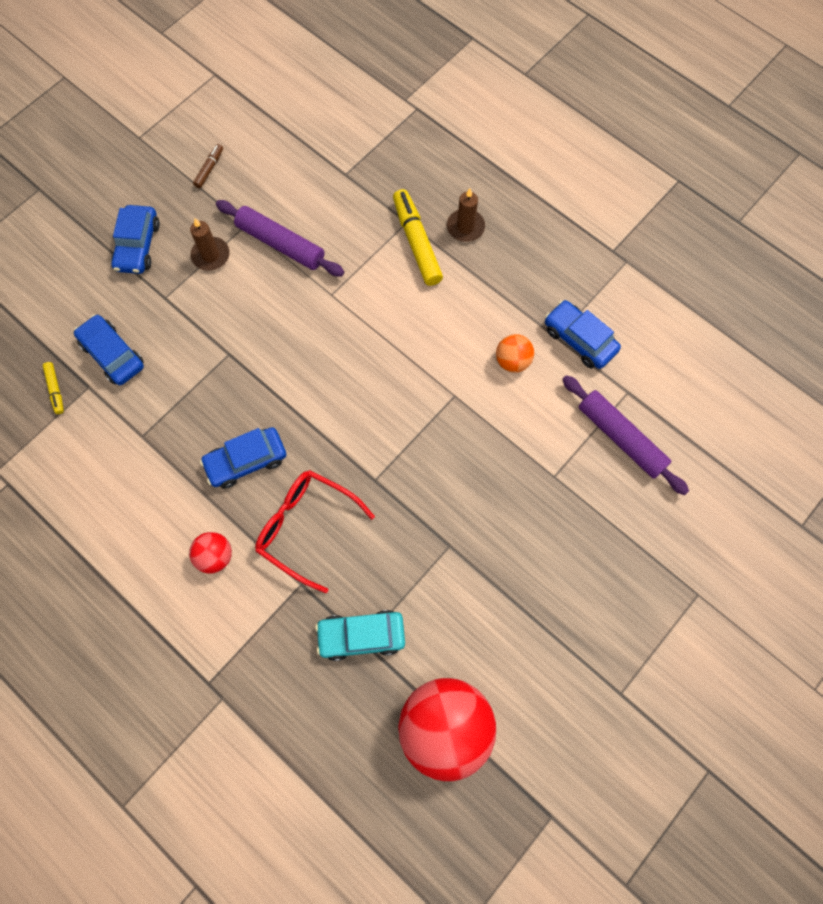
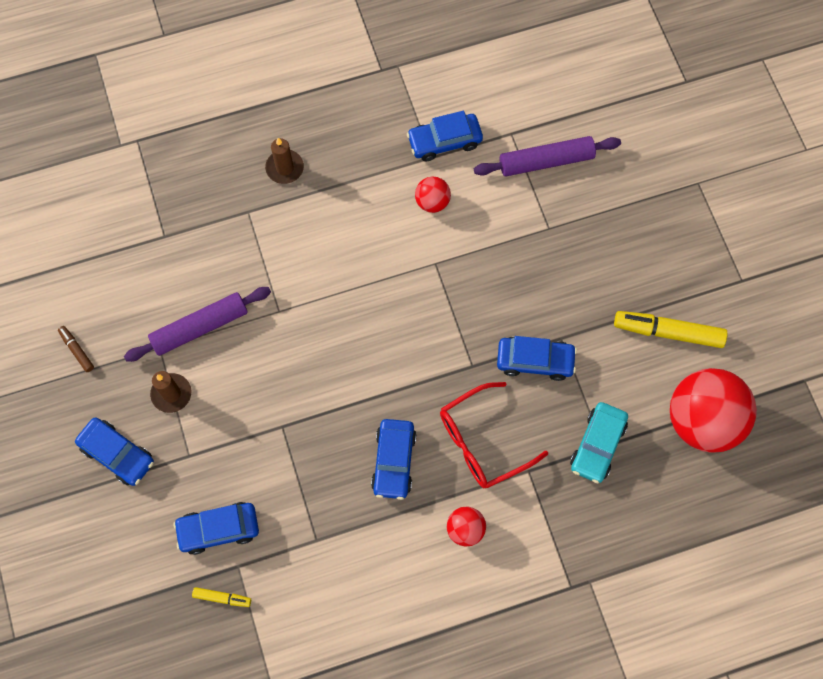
camera: 60 degrees left, 0 degrees up
(412, 533) = (535, 361): none -> blue car
(416, 242) = (273, 214): yellow marker -> yellow marker (668, 332)
(512, 361) = (432, 202): orange ball -> red ball

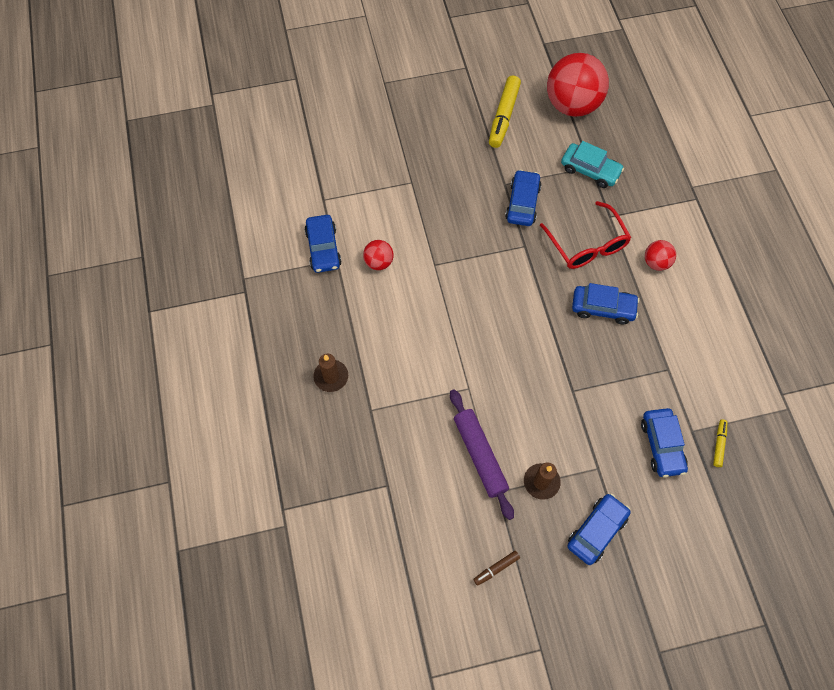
camera: 85 degrees left, 5 degrees down
(546, 161) = (352, 178): purple rolling pin -> none

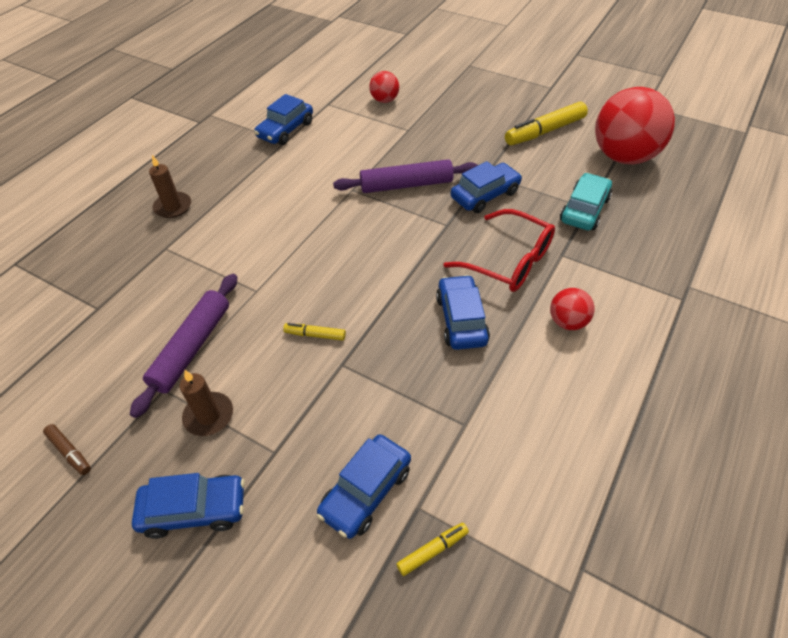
camera: 45 degrees right, 15 degrees down
(379, 262) = (312, 161): red ball -> red ball (384, 100)
(465, 233) = (406, 185): none -> purple rolling pin
(496, 568) = (70, 452): brown marker -> brown marker turned 150 degrees counterclockwise
(538, 386) = (315, 335): none -> yellow marker
(587, 245) = (509, 261): red glasses -> red glasses turned 75 degrees counterclockwise
(590, 170) = (584, 210): turquoise car -> turquoise car turned 135 degrees counterclockwise
(603, 308) = (461, 320): blue car -> blue car turned 150 degrees counterclockwise

